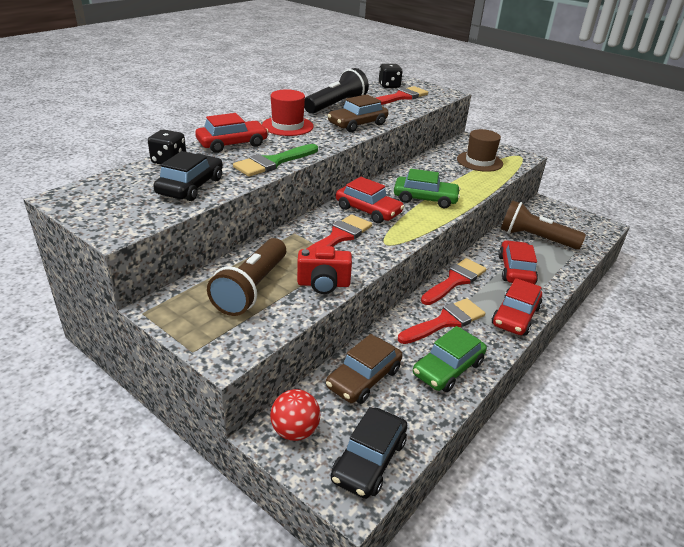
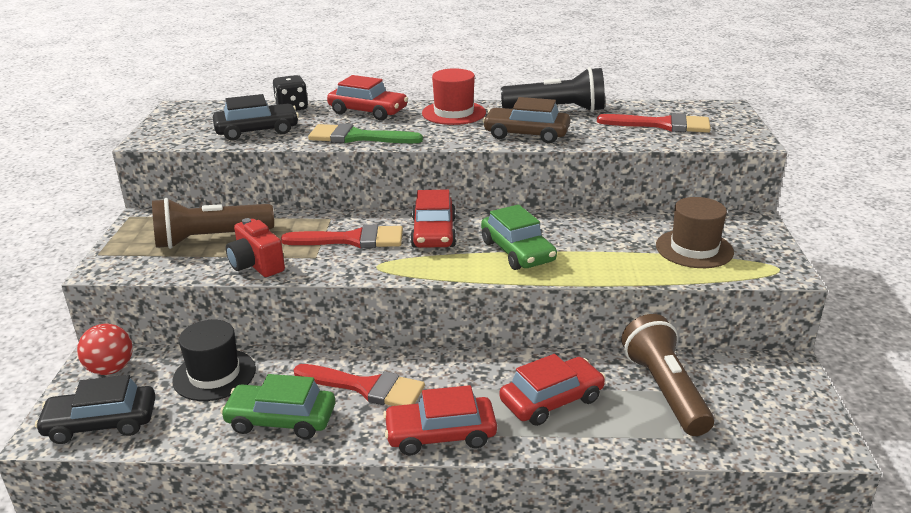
camera: 55 degrees right, 5 degrees down
(364, 378) = (214, 375): brown car -> black hat
(389, 86) = (685, 109): black dice -> none
(455, 280) = (460, 364): red brush -> none

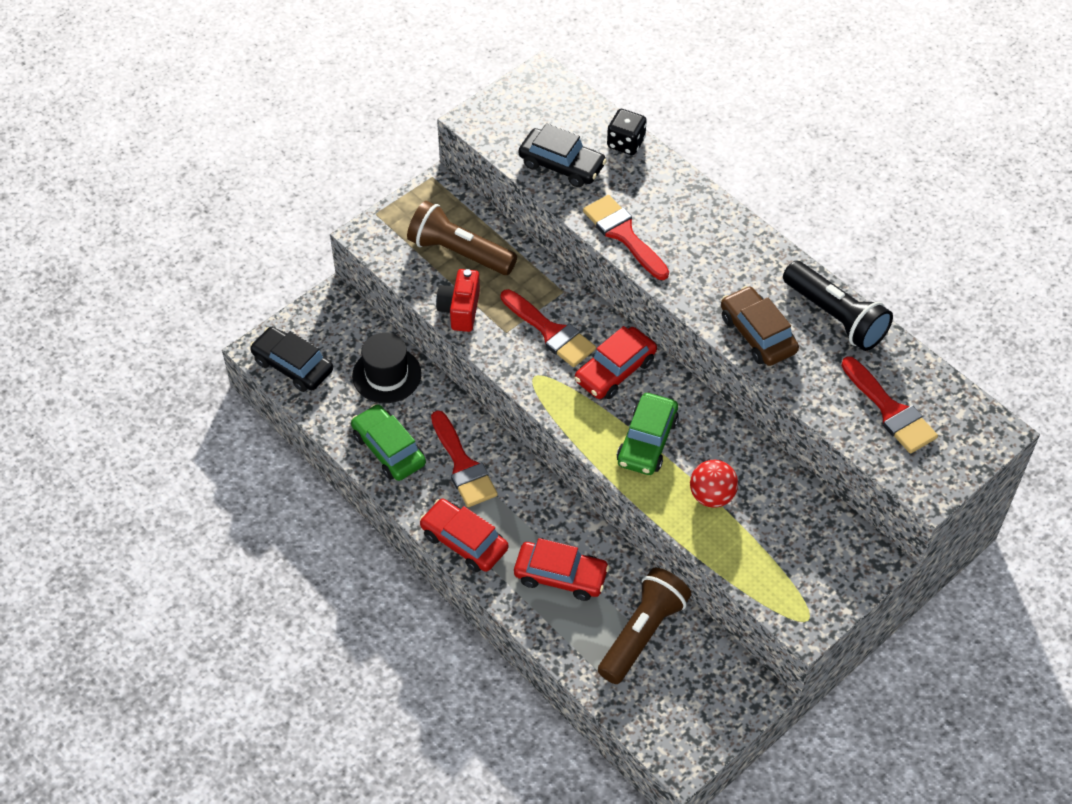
camera: 45 degrees right, 25 degrees up
(111, 369) = (333, 317): red ball -> red ball (712, 496)
(357, 137) = (623, 234): green brush -> red brush
(368, 111) = (678, 196): red car -> none
(453, 113) = (743, 253): red hat -> none
(694, 249) = (778, 548): brown hat -> none

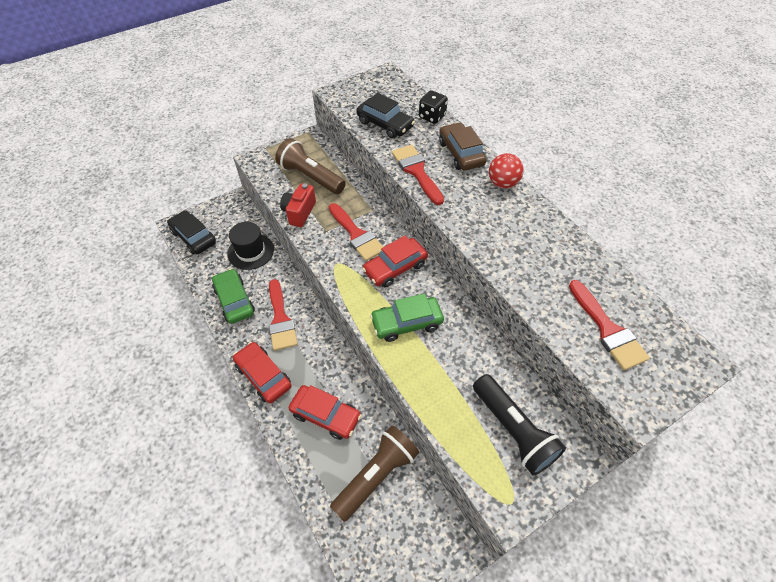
camera: 10 degrees right, 0 degrees up
(647, 441) = (406, 323): green car -> green car turned 45 degrees clockwise
(712, 496) = (448, 375): red ball -> red ball (502, 183)
(757, 334) = (503, 253): brown car -> brown car (461, 153)
(836, 317) = (567, 248): black flashlight -> black flashlight (513, 430)

